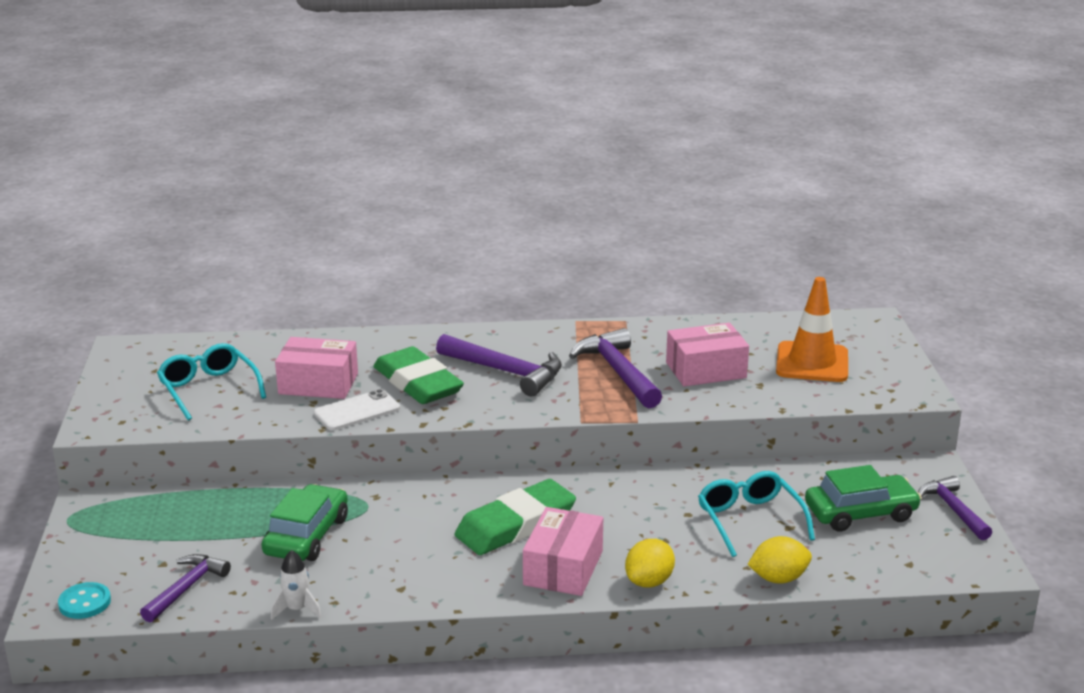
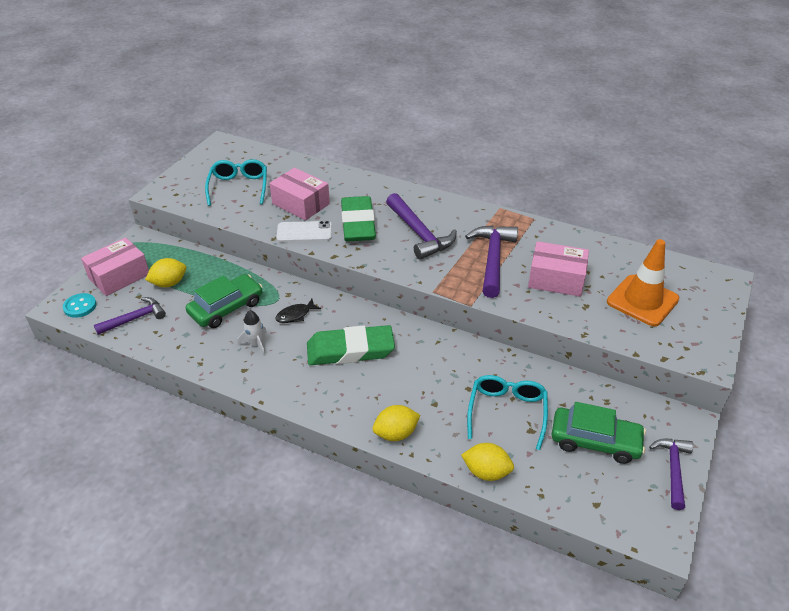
camera: 30 degrees right, 15 degrees up
(193, 536) = (169, 283): none -> yellow lemon
(297, 609) = (176, 359): white rocket -> white rocket (256, 344)
(409, 513) = (295, 315): none -> black fish
(563, 568) = (351, 397): pink box -> pink box (119, 276)

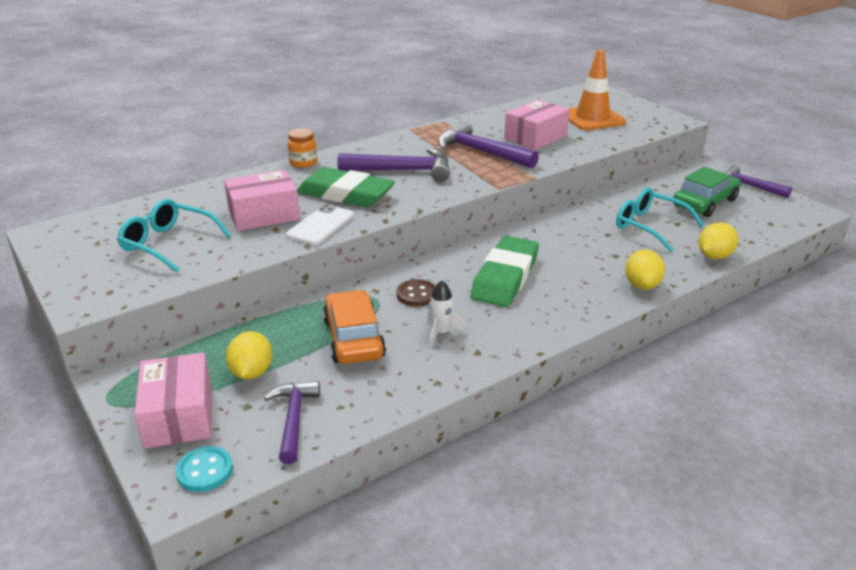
camera: 60 degrees left, 10 degrees down
(226, 308) = (353, 338): green car -> orange car
(295, 315) = (417, 294): black fish -> brown button
(390, 186) = (303, 162): none -> orange jar

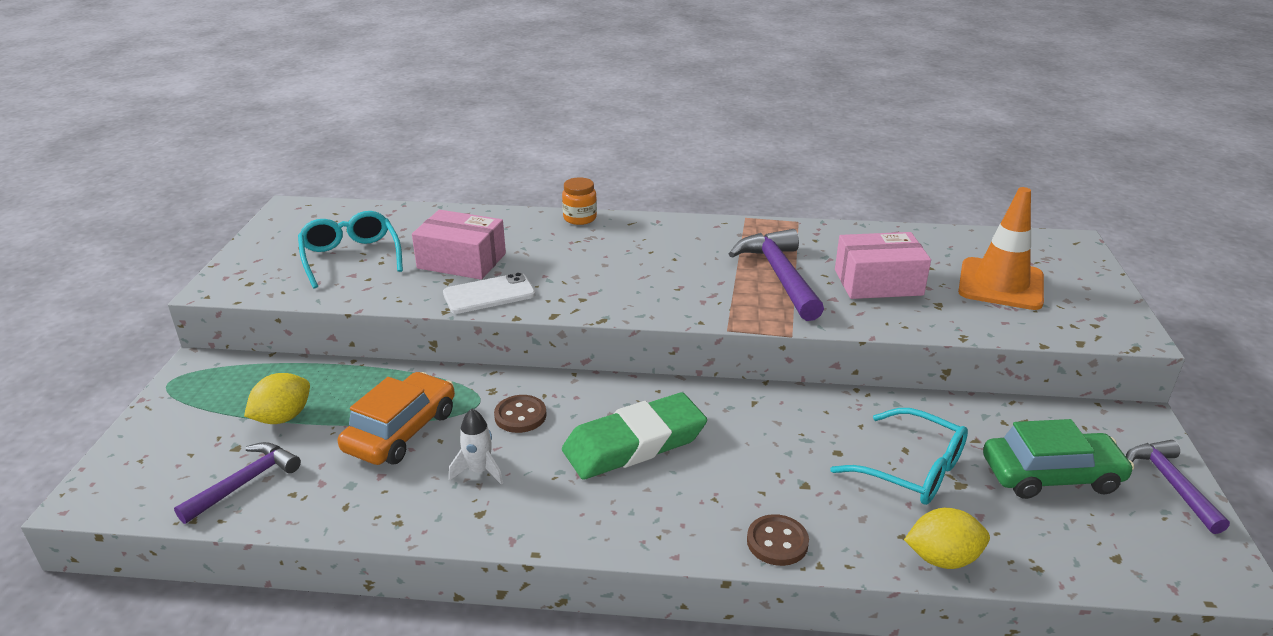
camera: 40 degrees right, 0 degrees up
(179, 415) = (186, 426): pink box -> none
(205, 471) = (130, 488): turquoise button -> none
(345, 194) = (563, 269): green eraser -> none
(402, 171) = (659, 265): purple hammer -> none
(642, 285) = (777, 542): yellow lemon -> brown button
(649, 226) = (912, 469): turquoise glasses -> turquoise glasses turned 135 degrees clockwise

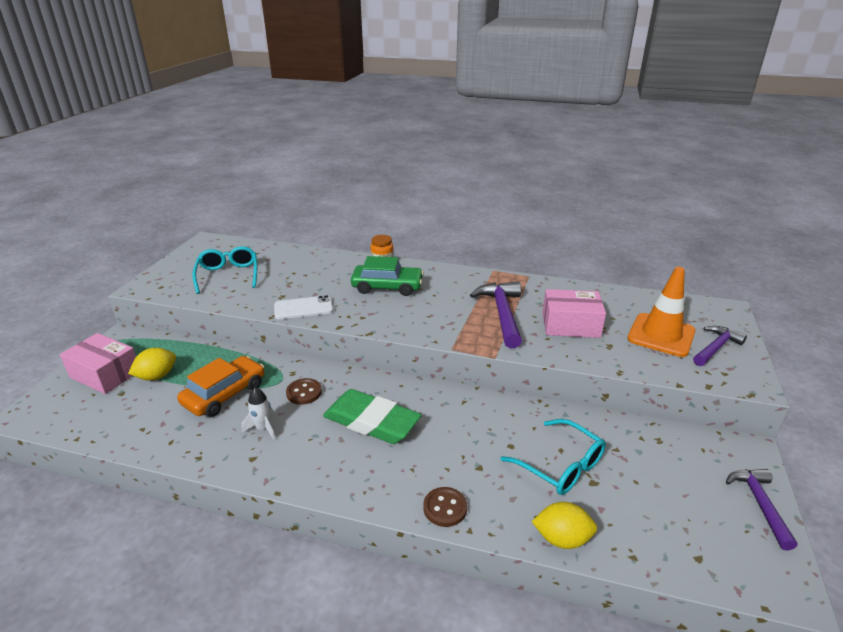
camera: 10 degrees right, 0 degrees up
(245, 483) = (117, 417): purple hammer -> purple hammer (716, 348)
(461, 261) = (295, 284): pink box -> pink box (105, 374)
(634, 443) = (371, 421): green eraser -> green eraser turned 45 degrees clockwise
(1051, 475) = (665, 484): green car -> green car (387, 287)

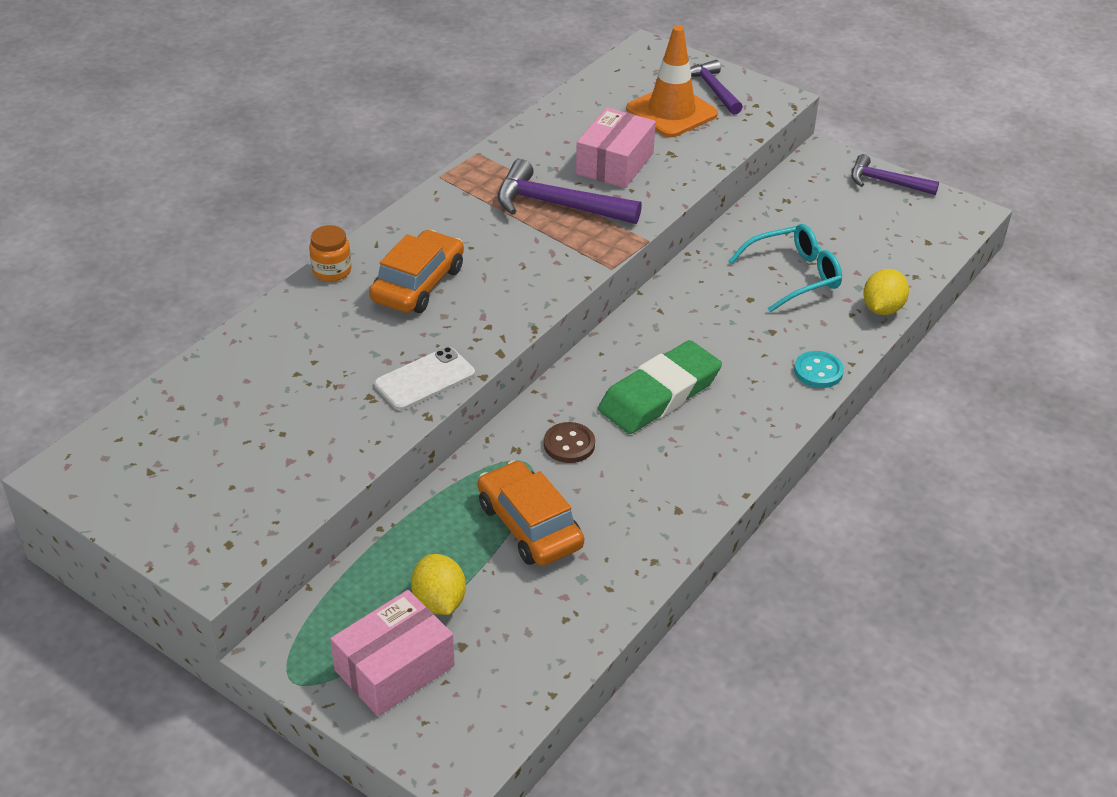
camera: 70 degrees left, 10 degrees up
(228, 275) = (248, 452): turquoise glasses -> none
(263, 428) = (625, 493): white rocket -> none
(303, 308) = (424, 379): white phone -> white phone turned 45 degrees clockwise
(387, 287) = (418, 284): green car -> orange car
(445, 508) = (818, 371): brown button -> turquoise button

